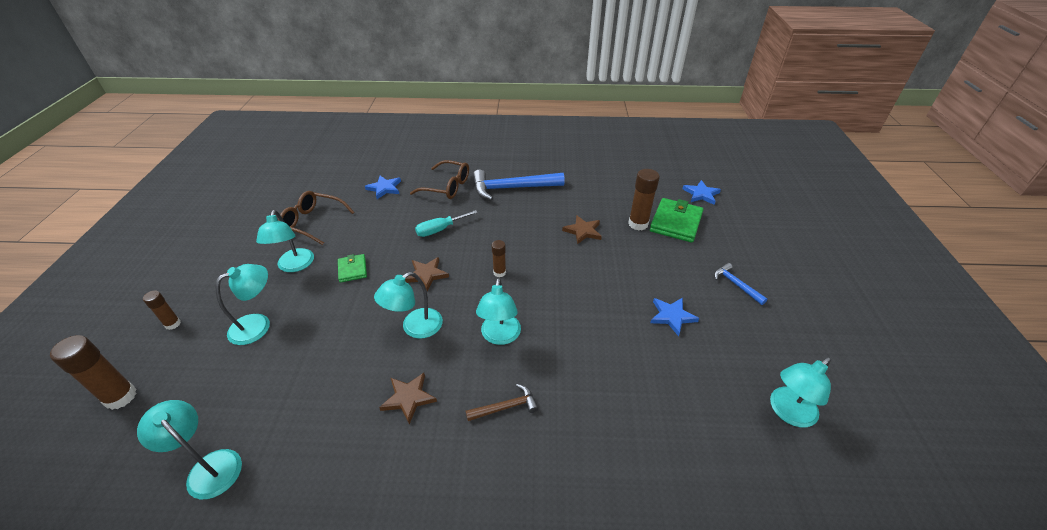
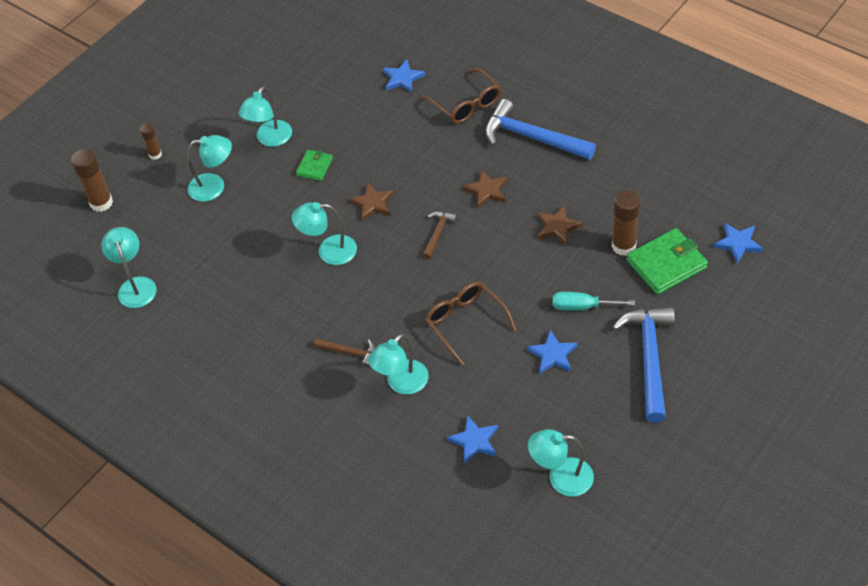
camera: 40 degrees right, 10 degrees up
(313, 222) = (311, 93): brown glasses -> brown glasses (465, 323)
(408, 398) = (286, 307): brown star -> brown star (487, 190)
(440, 230) = (420, 158): turquoise screwdriver -> turquoise screwdriver (582, 306)
(499, 272) = (438, 233): brown glue stick -> brown hammer
(500, 336) = (389, 294): turquoise lamp -> turquoise lamp (401, 383)
(690, 424) = (474, 441): none -> blue star
(735, 284) = (649, 358): blue hammer -> blue hammer, size x2.02

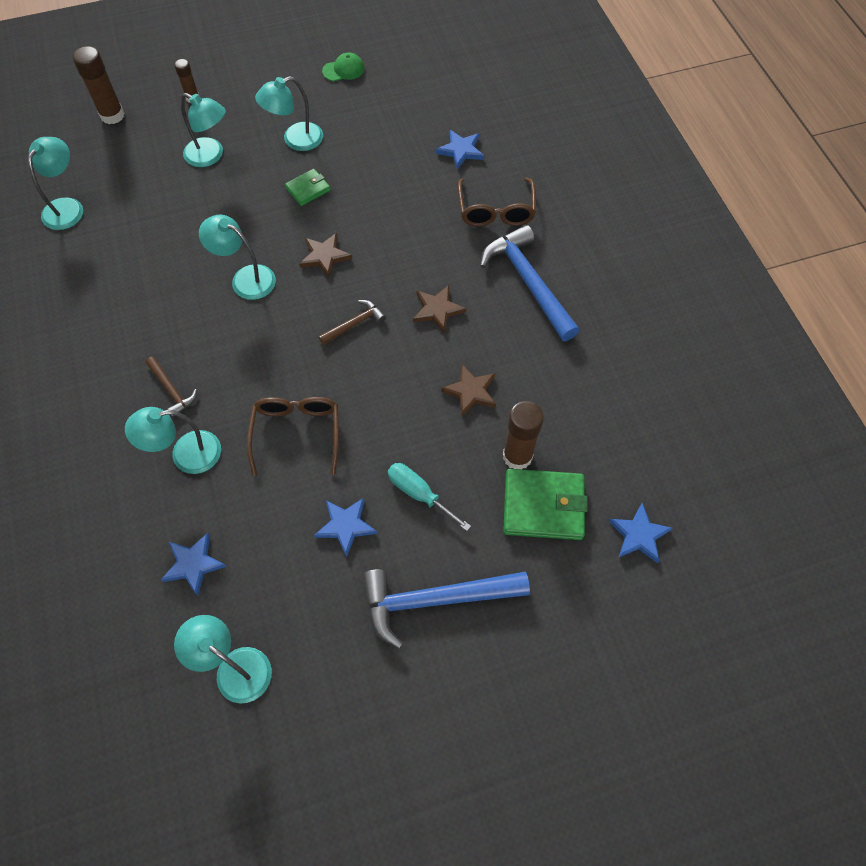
camera: 30 degrees right, 10 degrees up
(257, 70) = (343, 70): none -> green cap
(649, 358) = (434, 600): blue hammer -> blue hammer turned 135 degrees counterclockwise

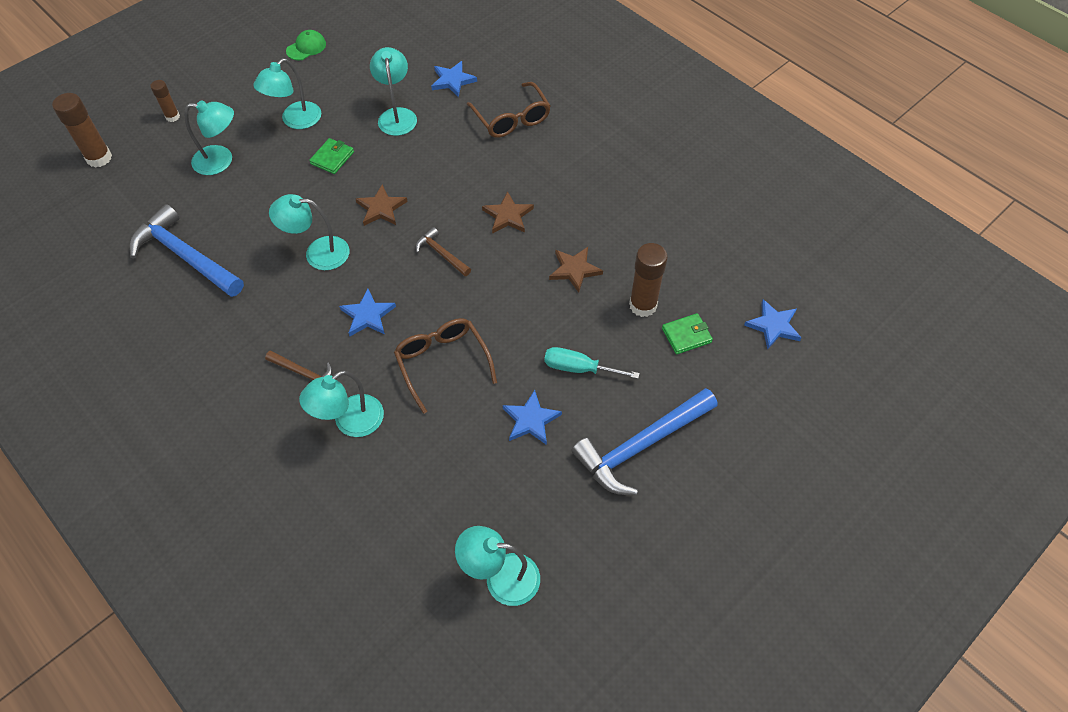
camera: 25 degrees left, 5 degrees down
(67, 207) = (101, 254): turquoise lamp -> turquoise lamp (397, 115)
(193, 564) = (412, 510): blue star -> blue star (368, 315)
(354, 324) = (441, 254): brown hammer -> brown hammer turned 75 degrees counterclockwise
(528, 282) = (572, 166): blue hammer -> blue hammer (185, 256)
(543, 506) = (686, 335): green wallet -> green wallet, size x0.56

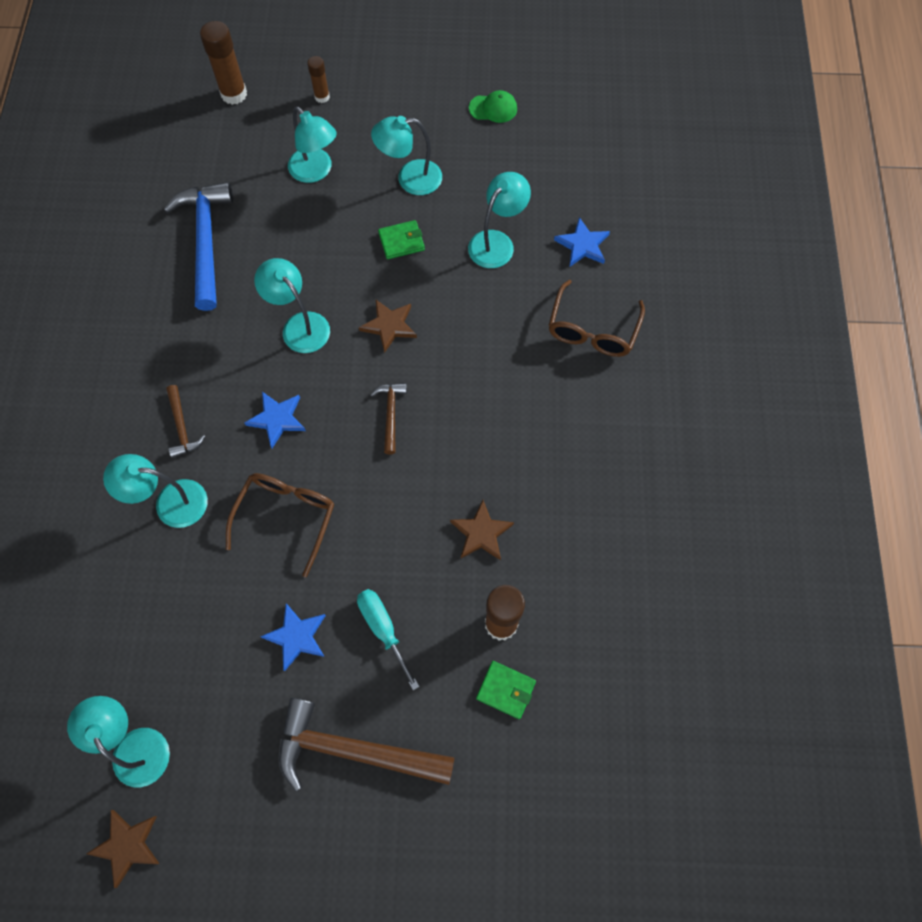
camera: 45 degrees right, 10 degrees up
(508, 216) = (483, 427): brown star -> brown star (127, 845)
(641, 446) = (353, 750): blue hammer -> brown hammer
(773, 326) = (594, 760): blue star -> none

